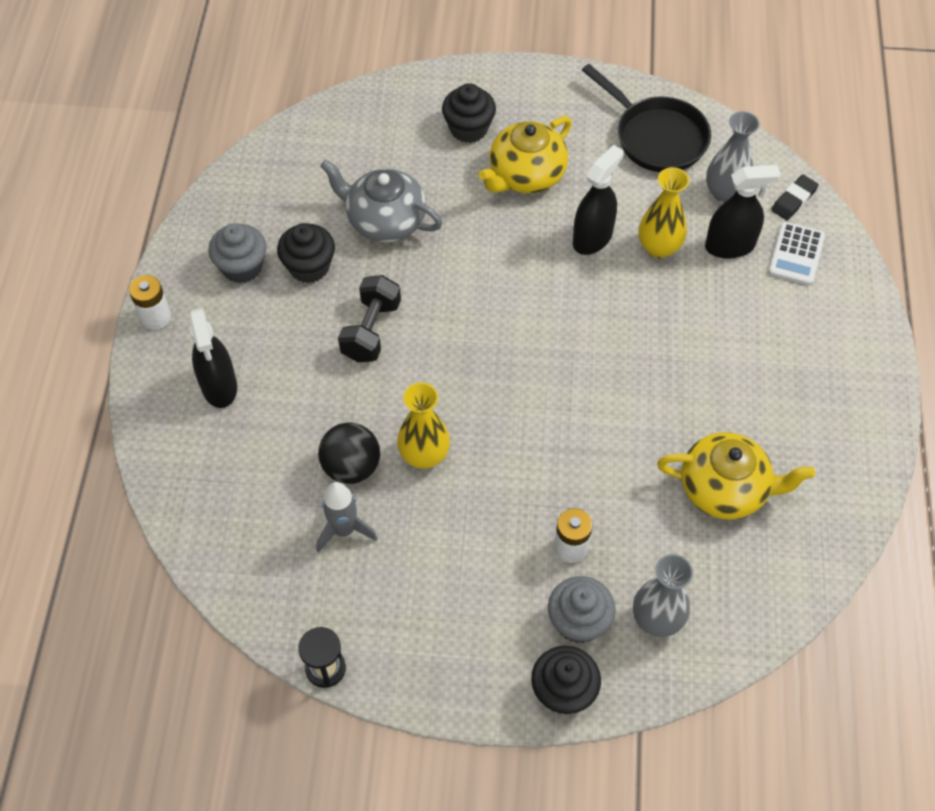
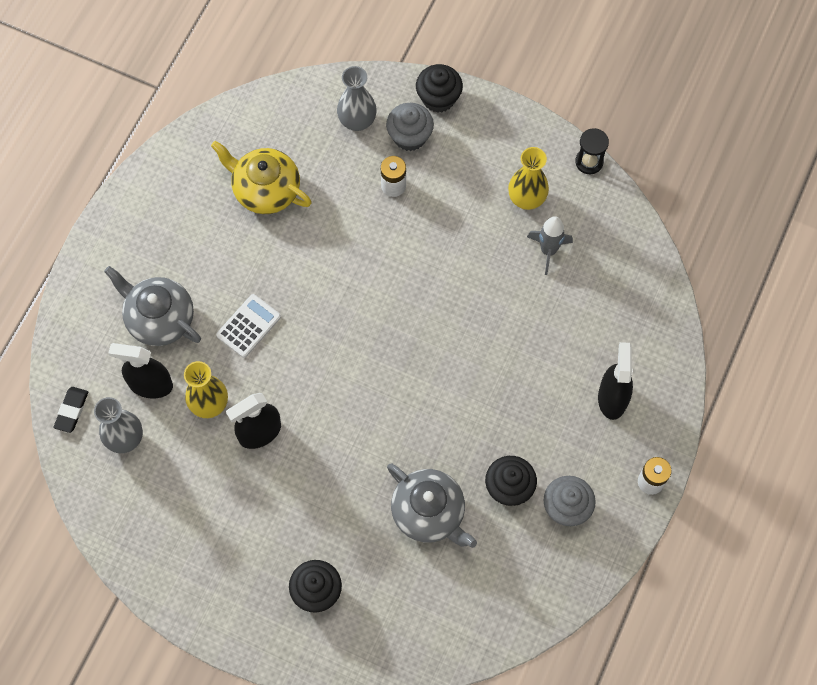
camera: 160 degrees left, 10 degrees up
(351, 467) = (528, 296): black ball -> none
(371, 330) = (476, 407): black dumbbell -> none
(424, 455) = (471, 287): yellow vase -> yellow vase (526, 198)
(526, 175) = (287, 518): yellow teapot -> none
(656, 137) = (152, 519): black pan -> none
(760, 310) = (159, 318): none -> grey teapot
(794, 200) = (71, 410): black eraser -> black eraser turned 45 degrees counterclockwise
(796, 254) = (101, 358): white calculator -> white calculator (248, 326)

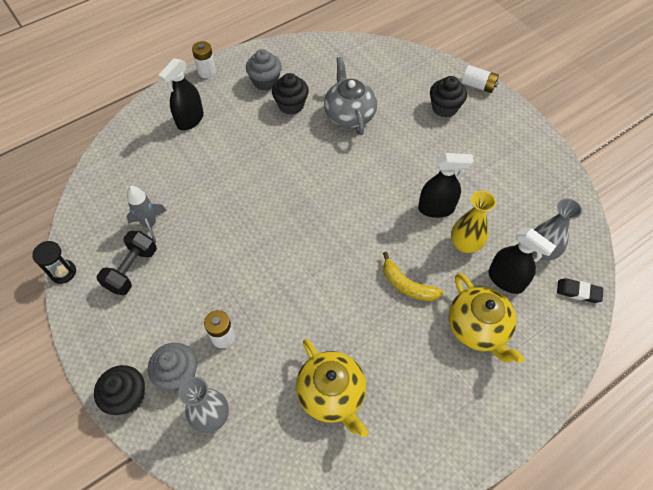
camera: 150 degrees left, 10 degrees down
(71, 410) = (578, 292): black eraser -> black eraser turned 60 degrees clockwise
(159, 318) = (478, 328): grey teapot -> yellow teapot
(248, 326) = (407, 285): white calculator -> yellow banana
(290, 656) = (478, 86): none -> white battery
(526, 198) = (132, 270): yellow vase -> black dumbbell

